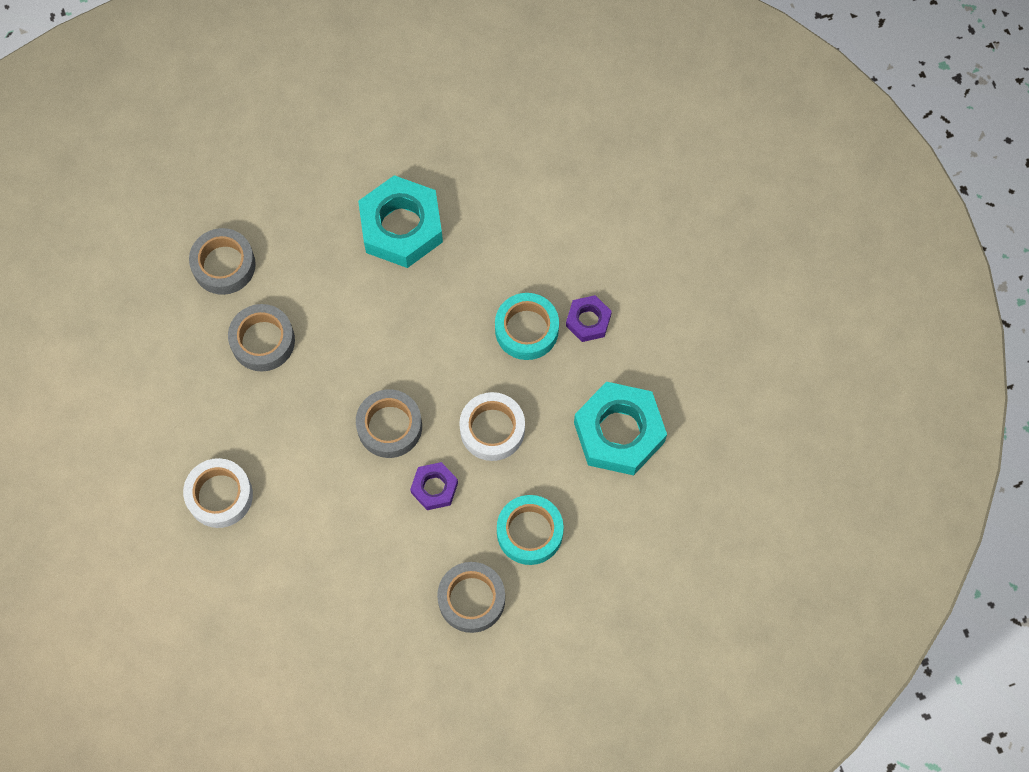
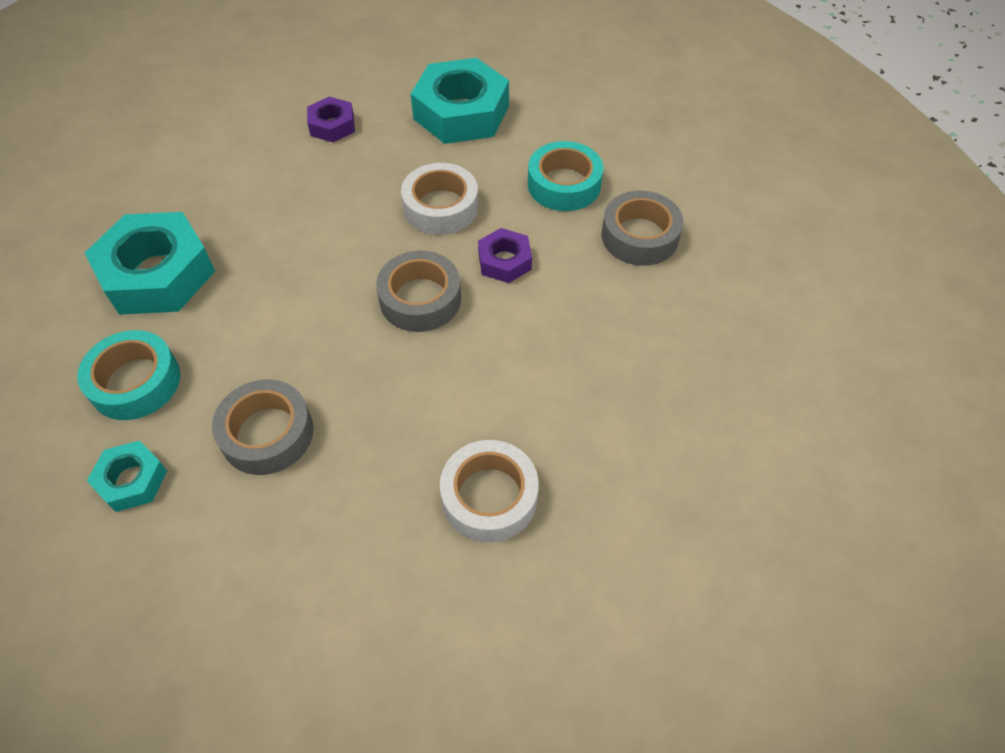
camera: 85 degrees left, 15 degrees down
(224, 265) = (132, 480): grey tape -> turquoise nut
(526, 330) = (328, 172): turquoise tape -> turquoise tape (135, 382)

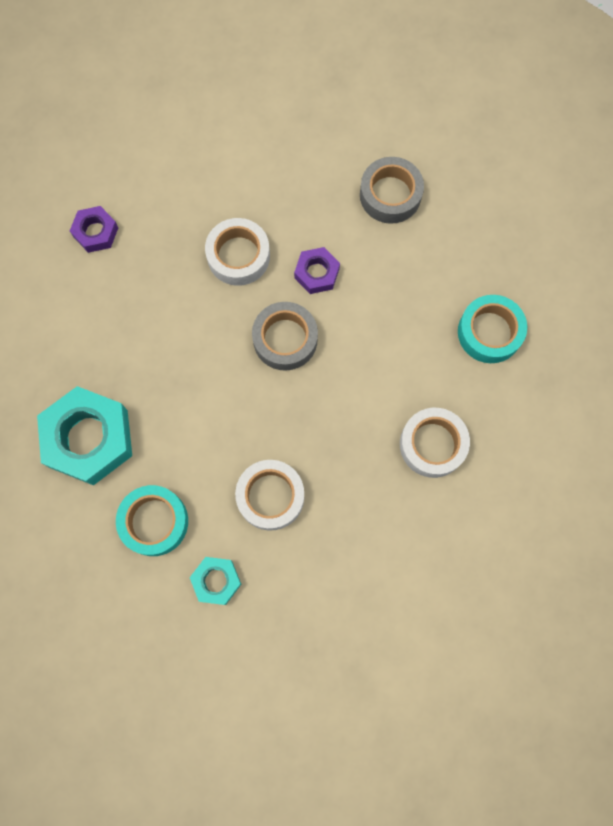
camera: 35 degrees left, 20 degrees up
(267, 433) = (270, 496): grey tape -> white tape
(461, 112) = (183, 159): turquoise nut -> none
(564, 184) = (308, 181): turquoise tape -> turquoise tape (489, 332)

